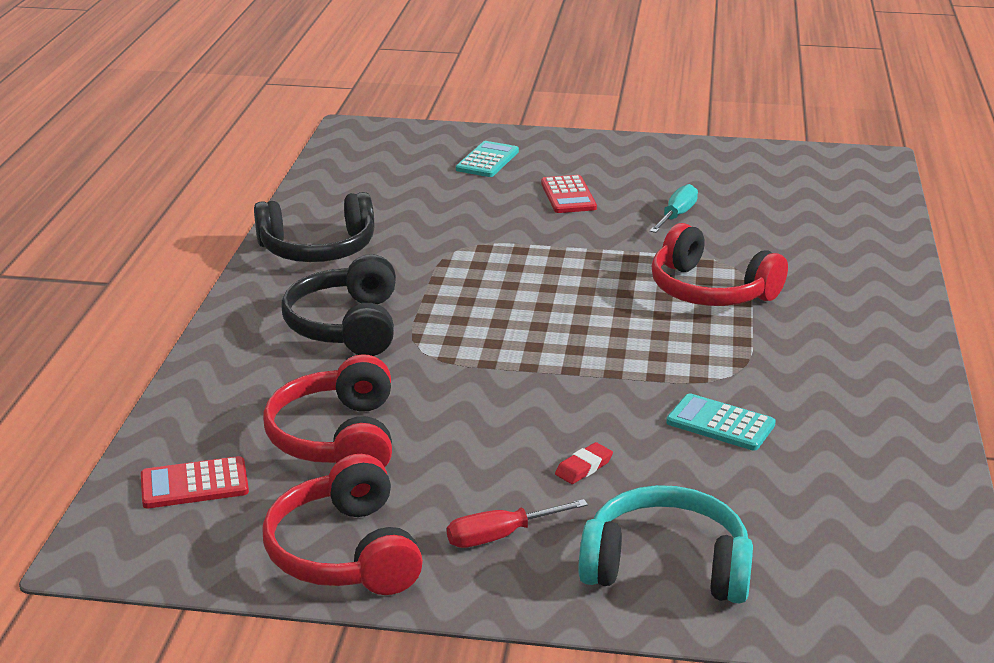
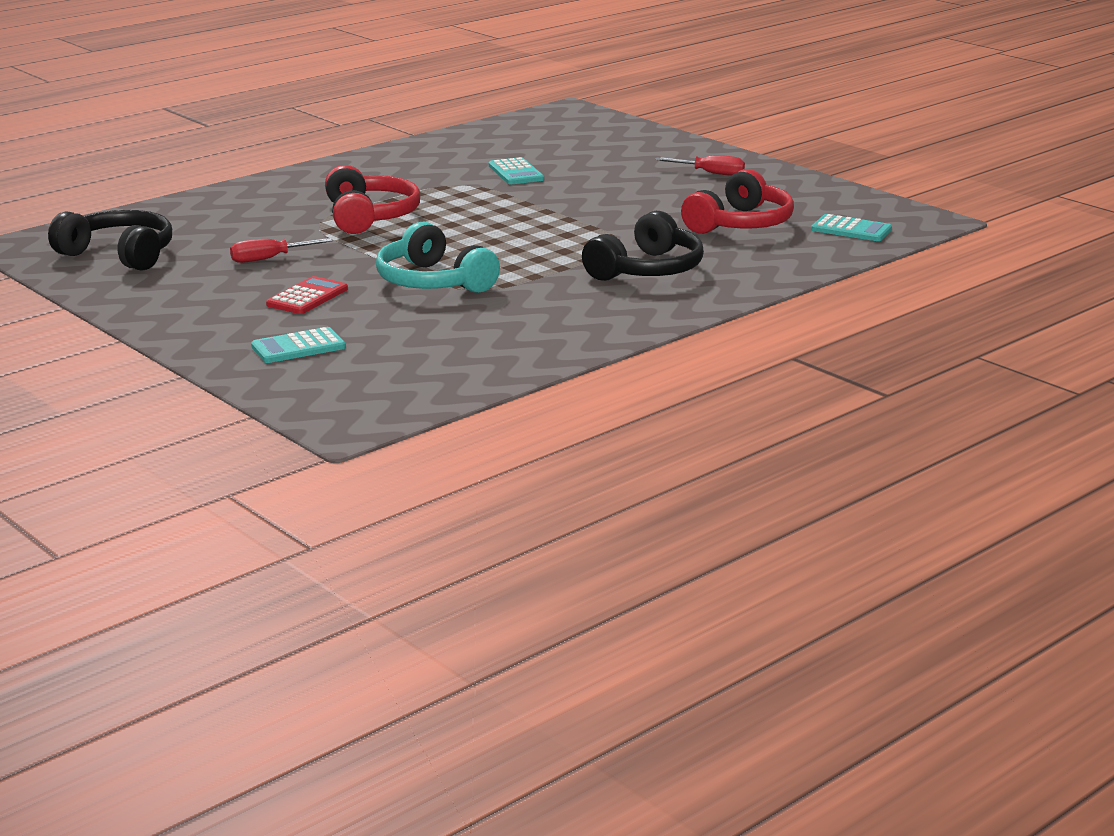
camera: 140 degrees left, 5 degrees down
(194, 484) = (851, 229): red calculator -> turquoise calculator
(318, 249) = (585, 323): black headphones -> black headphones (120, 254)
(344, 552) = (798, 189): red headphones -> none
(584, 467) = (623, 180): red eraser -> none
(666, 566) = (649, 148): turquoise headphones -> turquoise headphones (432, 282)
(676, 216) = (269, 259): turquoise screwdriver -> red screwdriver

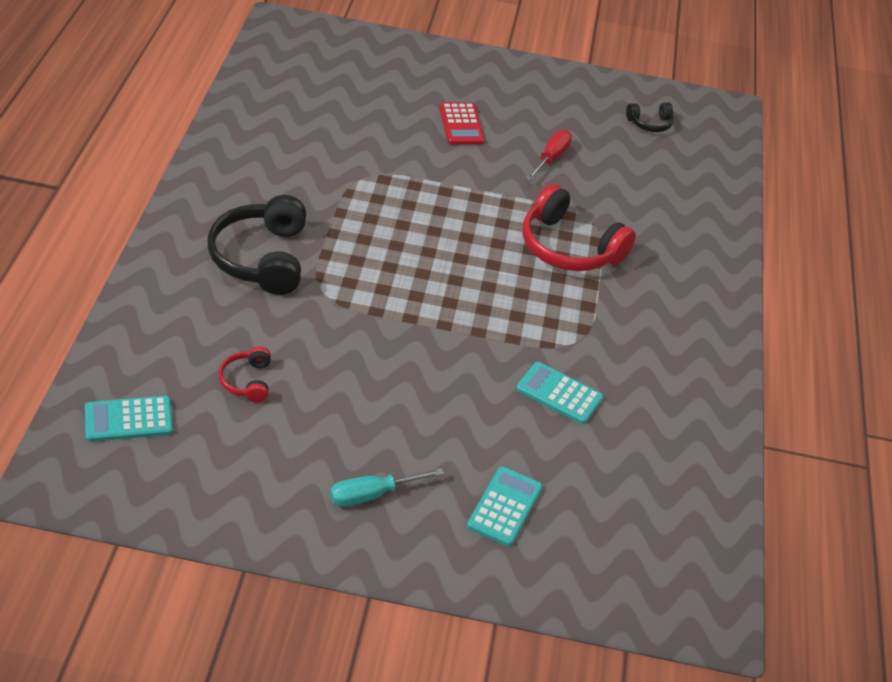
camera: 135 degrees right, 20 degrees up
(120, 254) = (650, 123): black headphones -> black headphones, size x0.49
(298, 347) = (395, 74): turquoise calculator -> turquoise calculator (504, 507)
(432, 282) = (403, 174): turquoise headphones -> none
(710, 173) = (373, 494): red screwdriver -> turquoise screwdriver
(741, 224) = (247, 381): red headphones -> red headphones, size x0.49

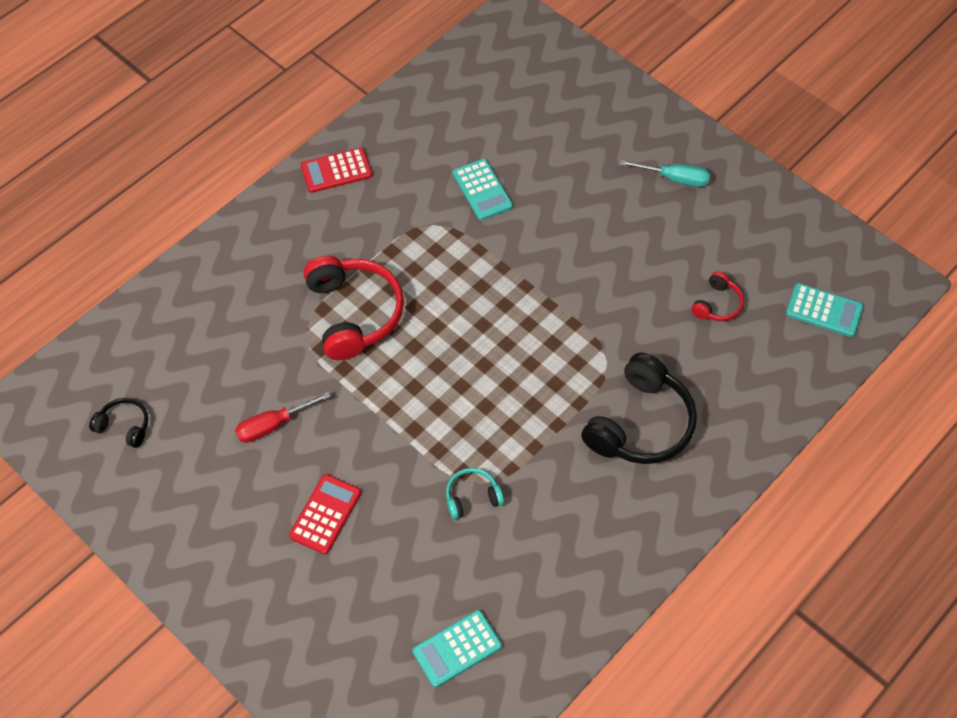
camera: 140 degrees left, 15 degrees up
(364, 167) = (472, 497): none -> turquoise headphones
(504, 507) = (589, 132): turquoise calculator -> turquoise calculator (457, 649)
(706, 353) = (336, 171): none -> red calculator

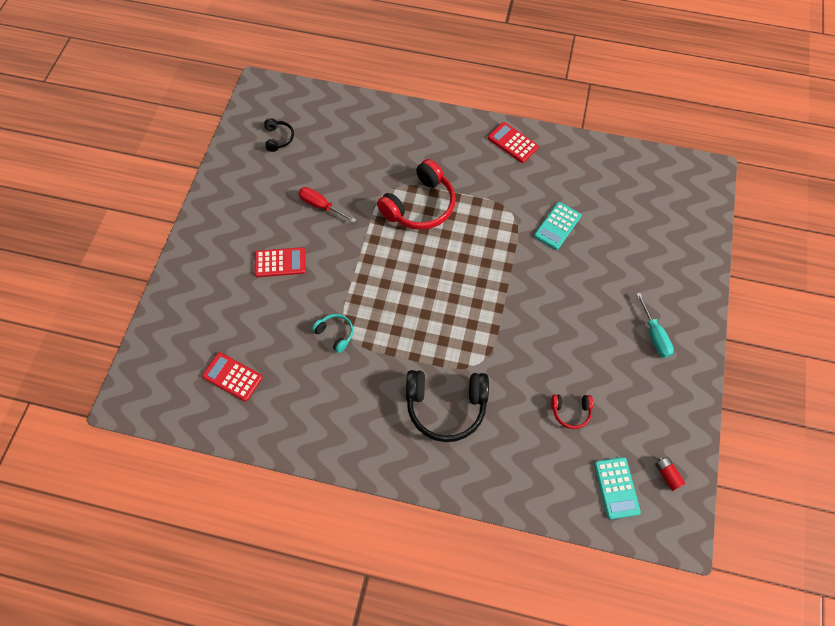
camera: 60 degrees right, 5 degrees up
(457, 649) = (232, 377): turquoise calculator -> red calculator
(834, 258) = (667, 475): none -> red battery

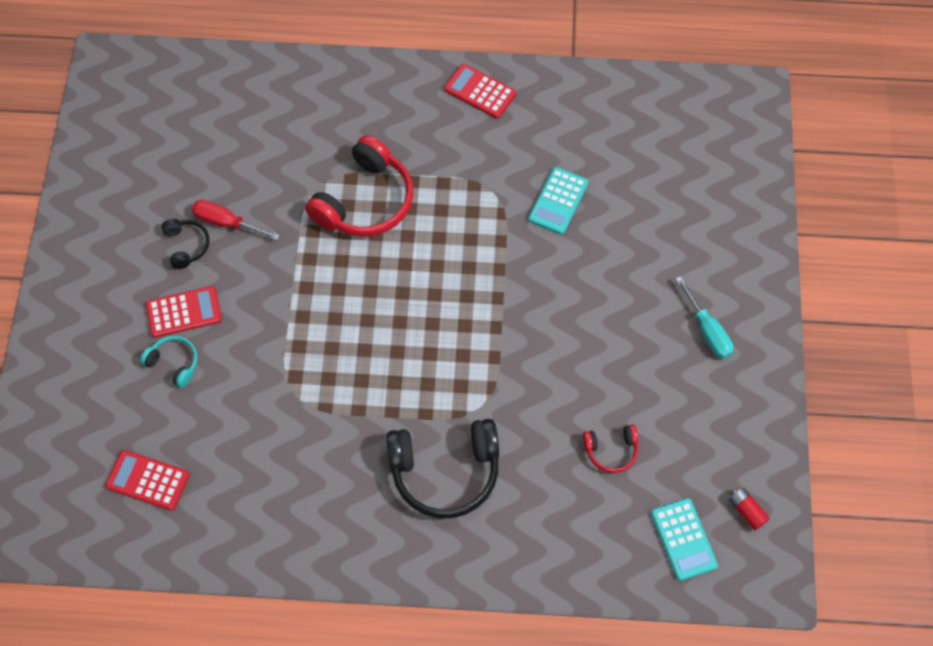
camera: 10 degrees left, 0 degrees up
(278, 138) = (148, 134): black headphones -> black headphones (187, 245)
(335, 334) = (279, 398): turquoise headphones -> turquoise headphones (174, 363)

